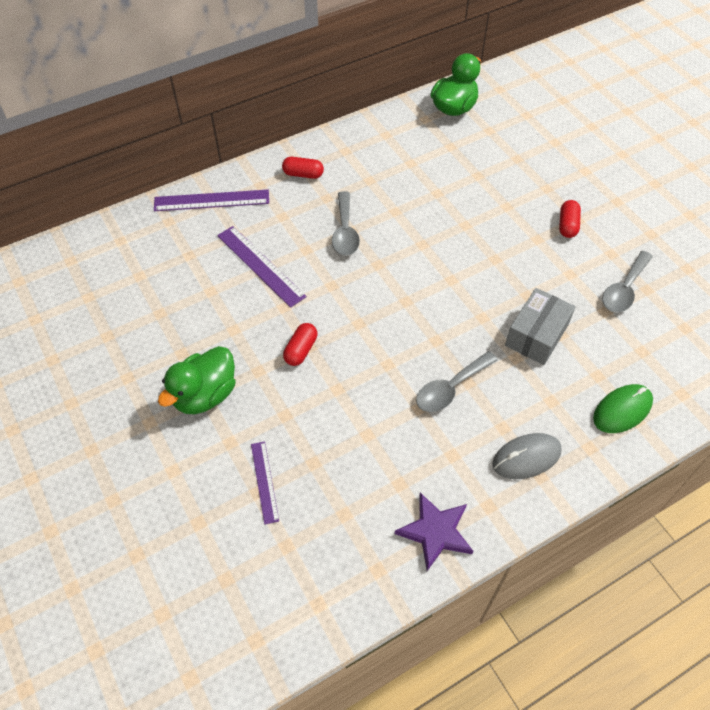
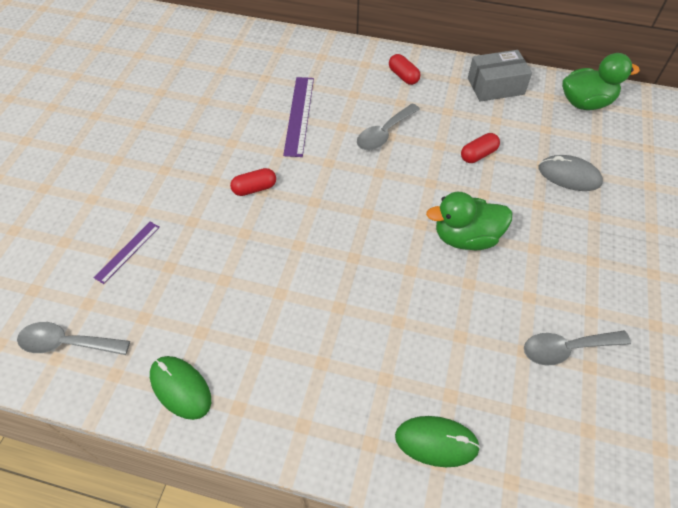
camera: 45 degrees right, 0 degrees up
(205, 395) = (165, 169): green duck -> green duck (466, 237)
(211, 201) = (321, 54): purple ruler -> none
(435, 532) = (180, 388): purple star -> green mouse
(450, 388) = (320, 300): grey spoon -> grey spoon (67, 343)
(526, 457) = (310, 401): grey mouse -> grey mouse (569, 176)
(536, 335) = (437, 319): grey box -> grey box (495, 86)
(567, 225) = (576, 258): red capsule -> red capsule (478, 154)

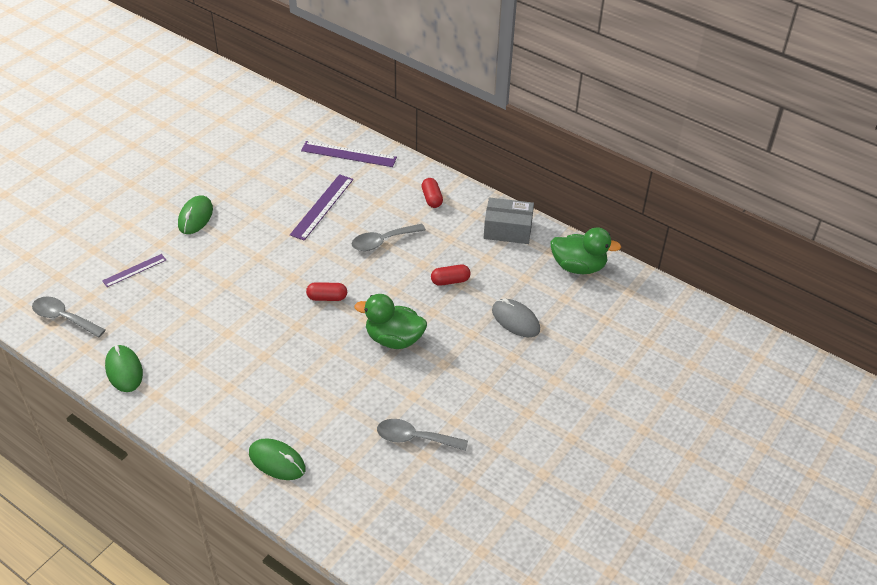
camera: 20 degrees right, 10 degrees down
(167, 166) = (195, 217): none -> green mouse
(254, 188) = (252, 253): red capsule -> red capsule (327, 297)
(293, 54) = (349, 154): none -> purple ruler

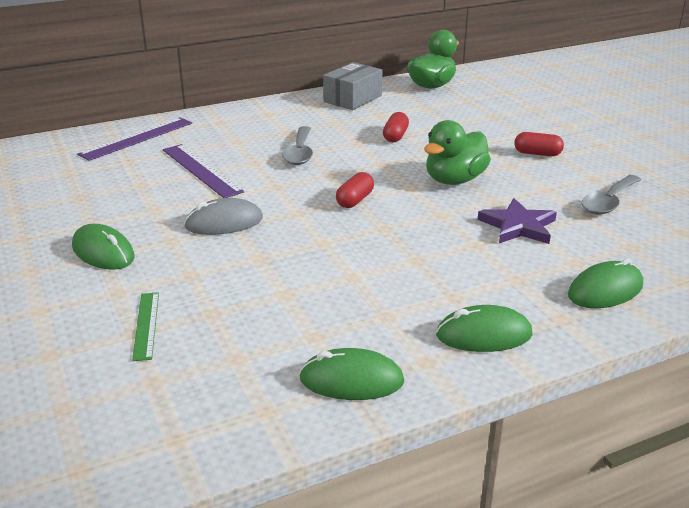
camera: 60 degrees left, 15 degrees down
(63, 318) = (173, 421): grey spoon -> none
(134, 270) = (146, 325): purple ruler -> green ruler
(194, 413) = (484, 335): none -> green mouse
(341, 394) = (518, 226): none -> purple star
(432, 199) = (266, 117): red capsule -> red capsule (537, 154)
(515, 320) = (477, 122): grey mouse -> grey mouse (224, 223)

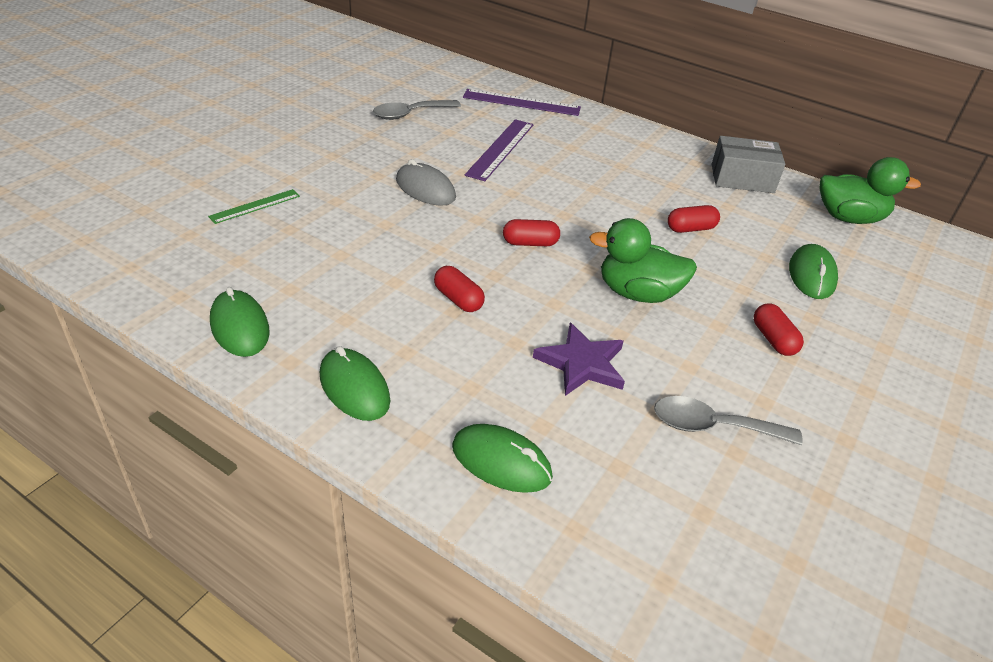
camera: 55 degrees right, 10 degrees up
(103, 252) = (337, 153): green mouse -> green mouse (811, 275)
(299, 153) = (588, 185): grey spoon -> grey spoon (410, 114)
(403, 253) = (458, 299): none -> red capsule

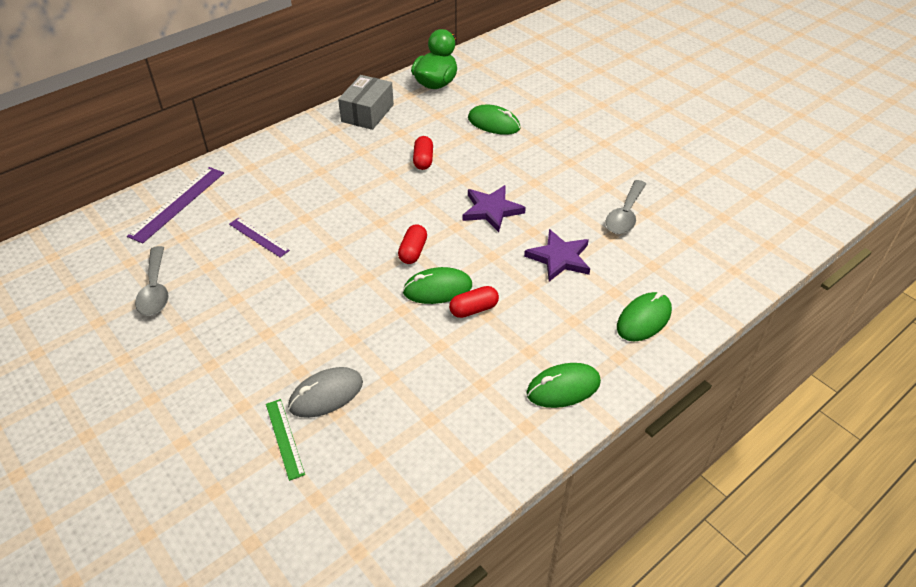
camera: 70 degrees left, 5 degrees up
(240, 327) = (475, 459): green mouse -> green mouse (437, 289)
(425, 189) = (306, 302): grey mouse -> grey mouse (326, 395)
(501, 149) = (259, 237): purple ruler -> purple ruler, size x0.61
(637, 293) = (491, 210): green duck -> purple star
(773, 339) = (553, 163): red capsule -> none

